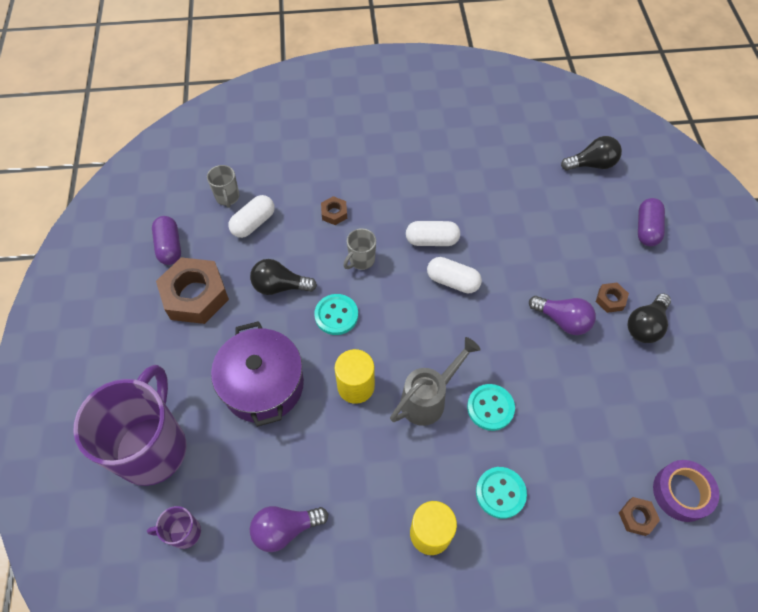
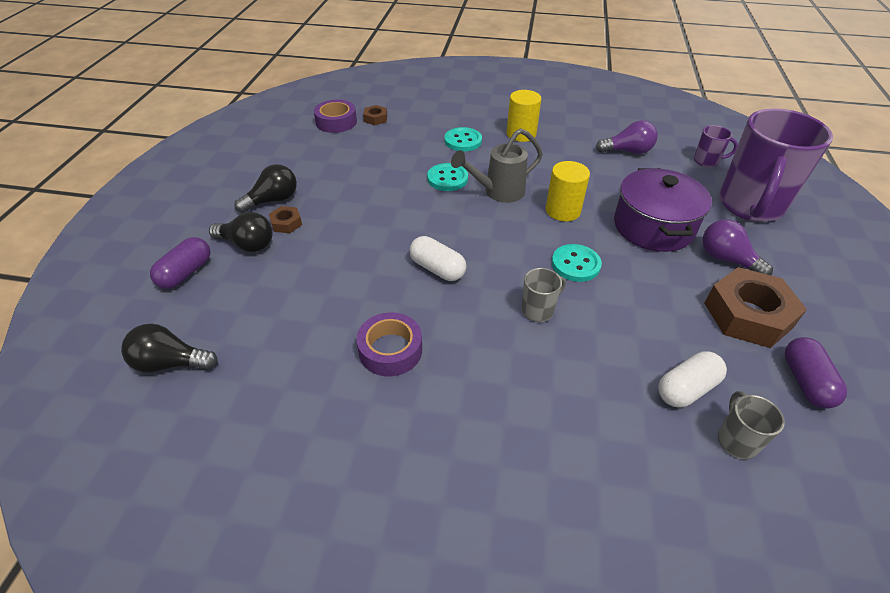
camera: 165 degrees left, 15 degrees down
(280, 286) = (641, 304): black light bulb -> black light bulb (247, 244)
(334, 213) = (566, 377): brown nut -> none
(432, 240) = (443, 314): white capsule -> none
(457, 204) = (390, 350): none -> purple tape
(562, 320) = (345, 218): purple light bulb -> purple light bulb (726, 259)

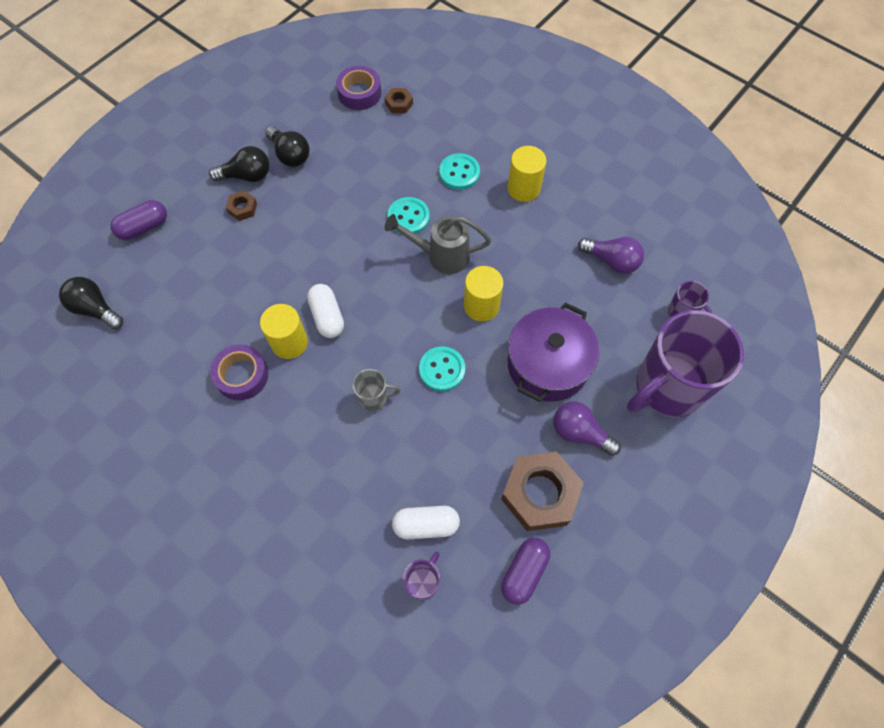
camera: 30 degrees right, 20 degrees up
(247, 244) = (201, 218): black light bulb -> black light bulb (290, 155)
(417, 302) = (289, 342): none -> yellow cylinder
(726, 259) = (579, 433): purple light bulb -> purple light bulb turned 45 degrees counterclockwise
(736, 440) = (423, 582): grey mug -> purple mug

